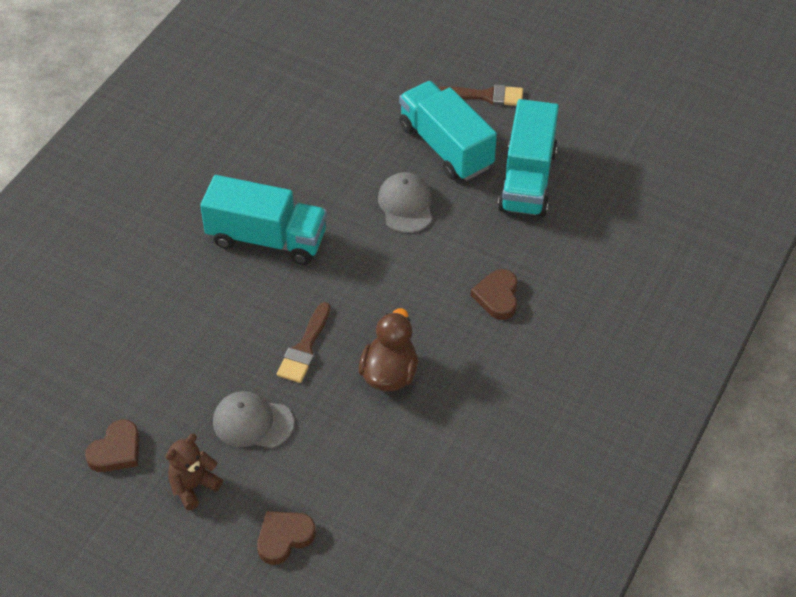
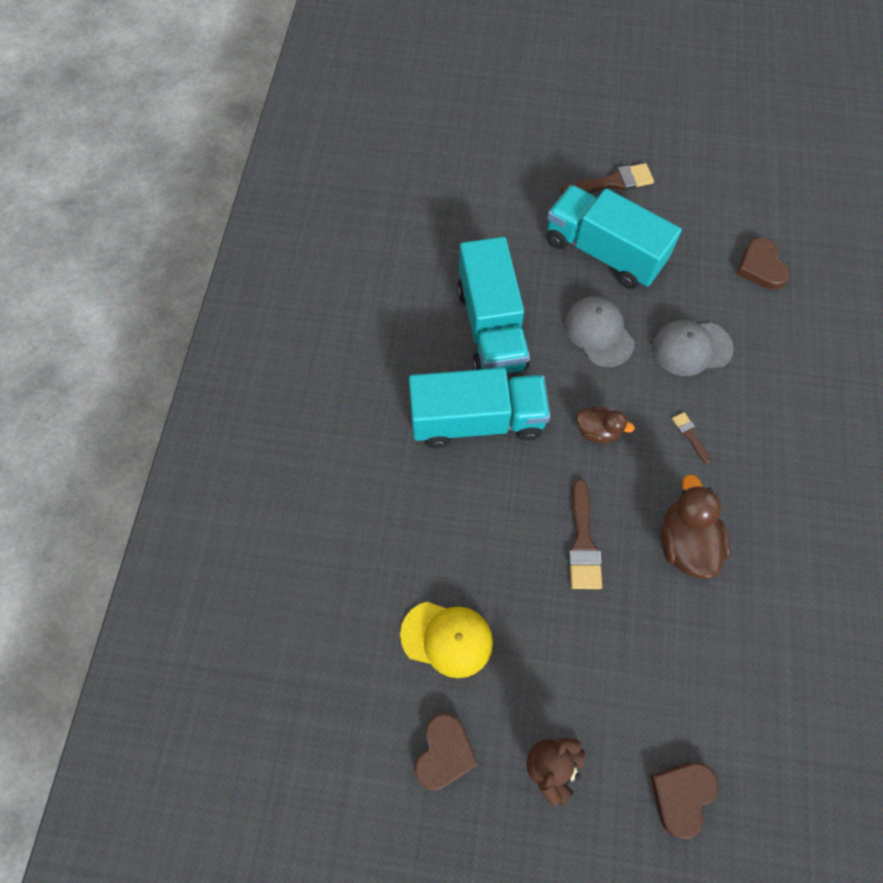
camera: 20 degrees left, 15 degrees up
(159, 378) = (447, 638): none -> yellow cap
(252, 422) = (575, 658): grey cap -> grey cap (691, 348)
(362, 275) = (597, 431): none -> brown duck
(440, 300) = (690, 435): none -> brown brush
(497, 297) = (743, 411): brown heart -> brown heart (761, 267)
(527, 179) = (701, 265): turquoise truck -> turquoise truck (491, 327)

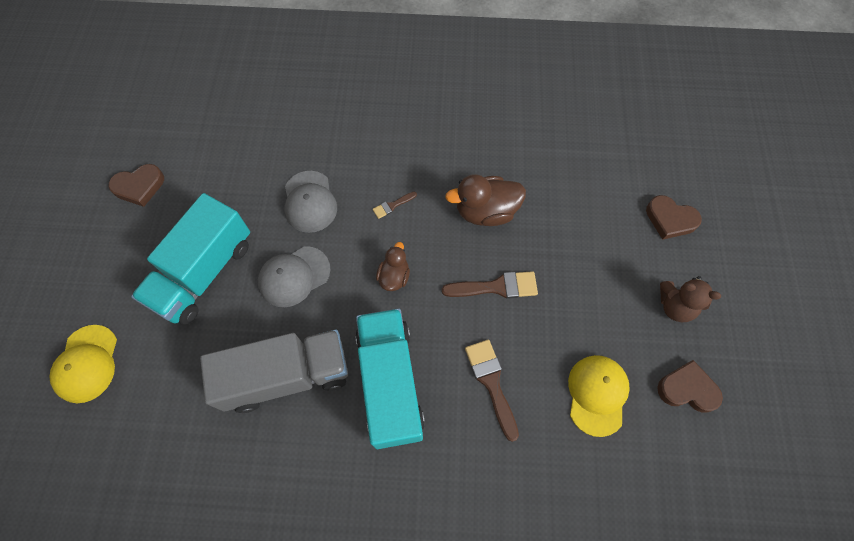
camera: 95 degrees left, 0 degrees up
(491, 327) = (287, 376): turquoise truck -> grey truck
(514, 169) = (87, 364): none -> yellow cap
(613, 182) = (119, 264): brown brush -> brown brush (491, 382)
(761, 267) = (229, 146): brown heart -> brown heart (139, 187)

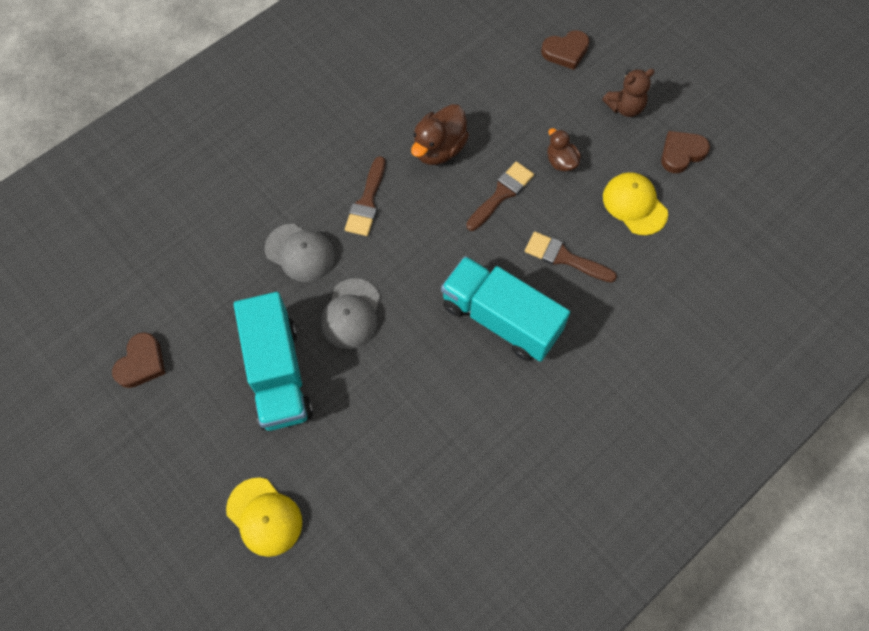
camera: 45 degrees left, 0 degrees up
(287, 376) = (425, 381): grey truck -> none
(392, 205) = (367, 202): brown brush -> brown brush, size x1.88
(394, 276) = (424, 249): brown duck -> brown duck (561, 162)

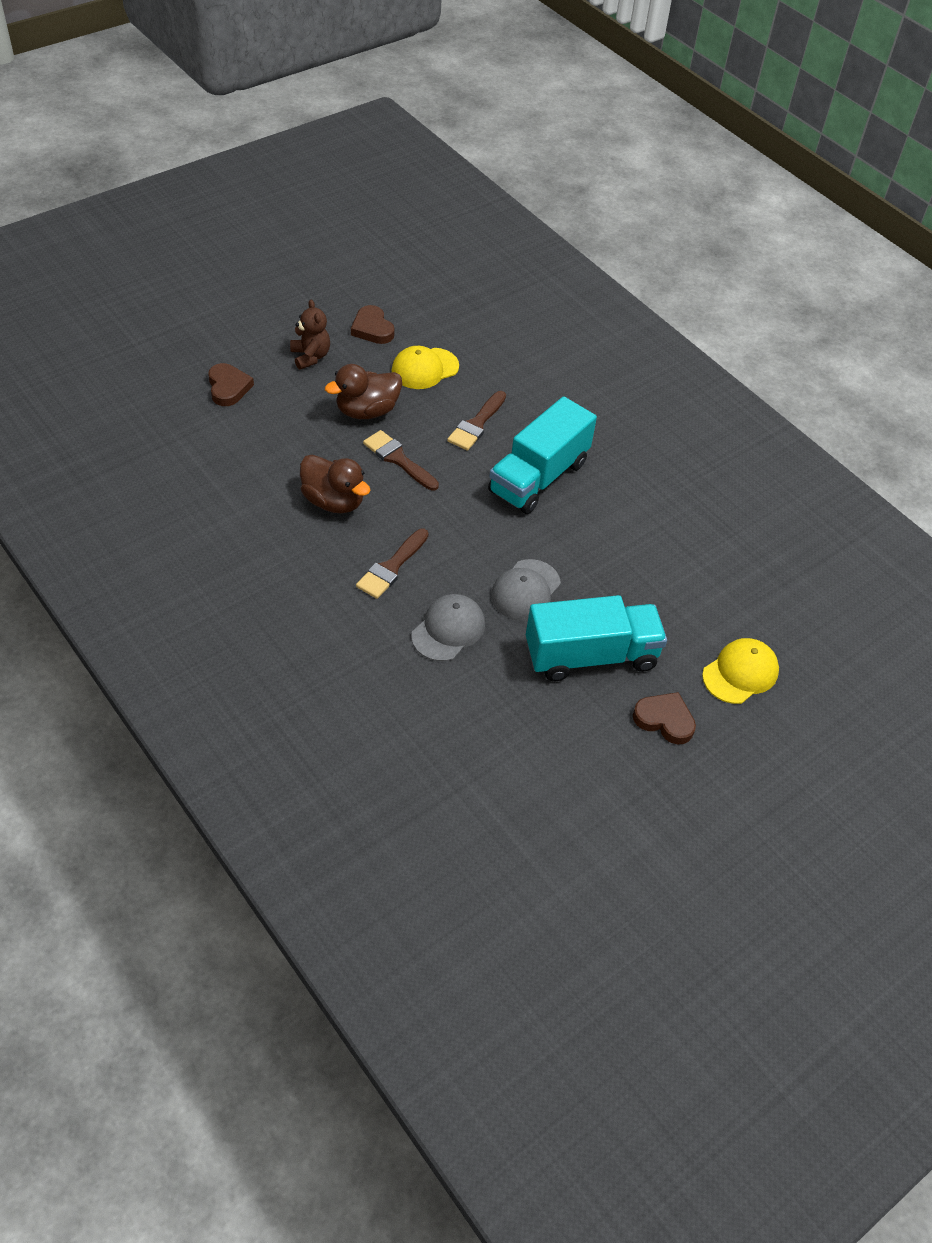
camera: 90 degrees left, 15 degrees down
(141, 363) = (575, 782): brown heart -> brown heart (664, 720)
(351, 314) = (525, 590): grey cap -> grey cap turned 105 degrees clockwise
(367, 202) = (391, 567): brown brush -> brown brush turned 105 degrees clockwise
(561, 162) = (367, 411): brown duck -> brown duck, size x1.66

